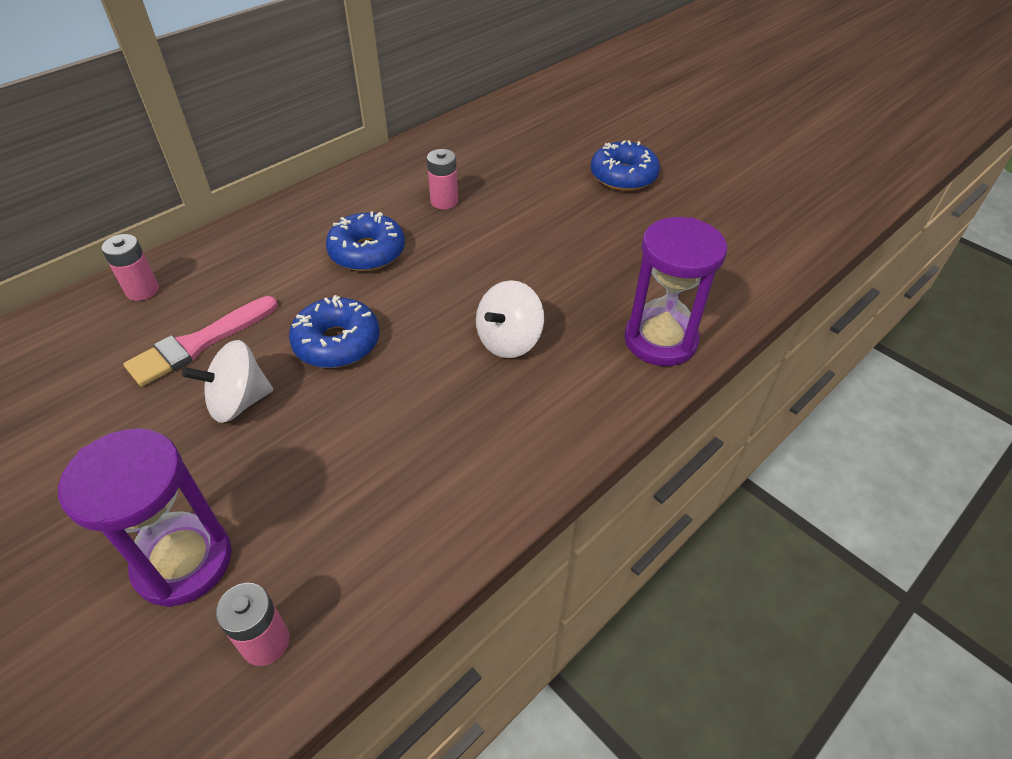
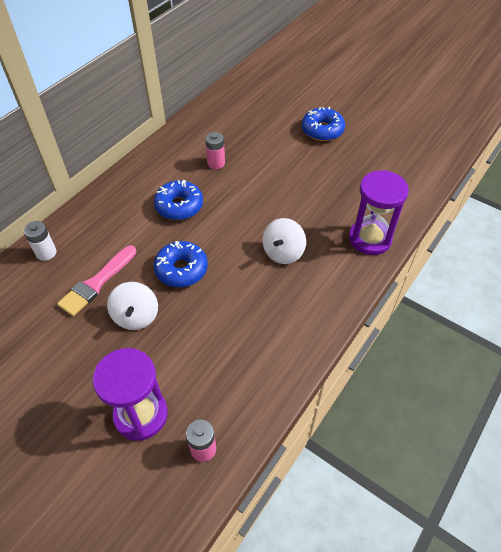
camera: 10 degrees left, 5 degrees up
(142, 290) = (46, 253): pink battery -> white battery
(239, 402) = (136, 316): white spinning top -> white spinning top turned 60 degrees counterclockwise

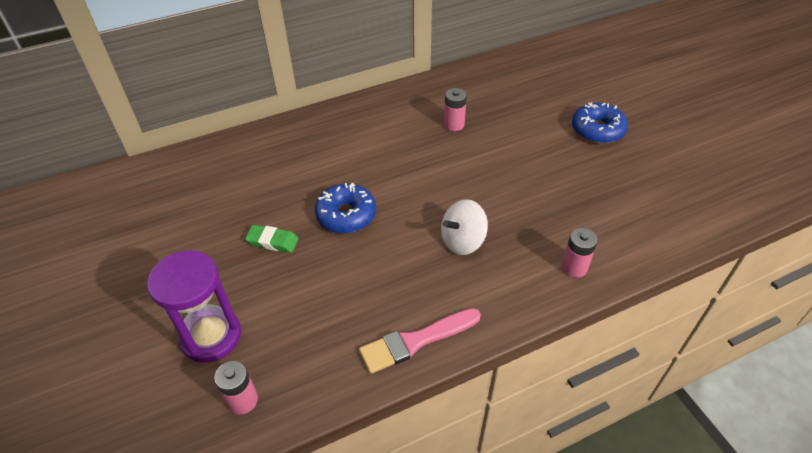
camera: 30 degrees right, 5 degrees down
(46, 253) = (237, 150): white battery -> none
(97, 282) = (261, 195): pink brush -> pink brush (416, 341)
(136, 316) = (272, 241): white spinning top -> green eraser
(179, 206) = (387, 153): blue donut -> none
(370, 239) = (574, 267): purple hourglass -> pink battery

